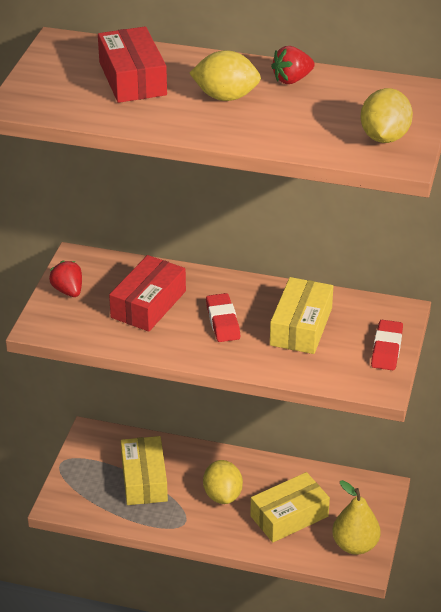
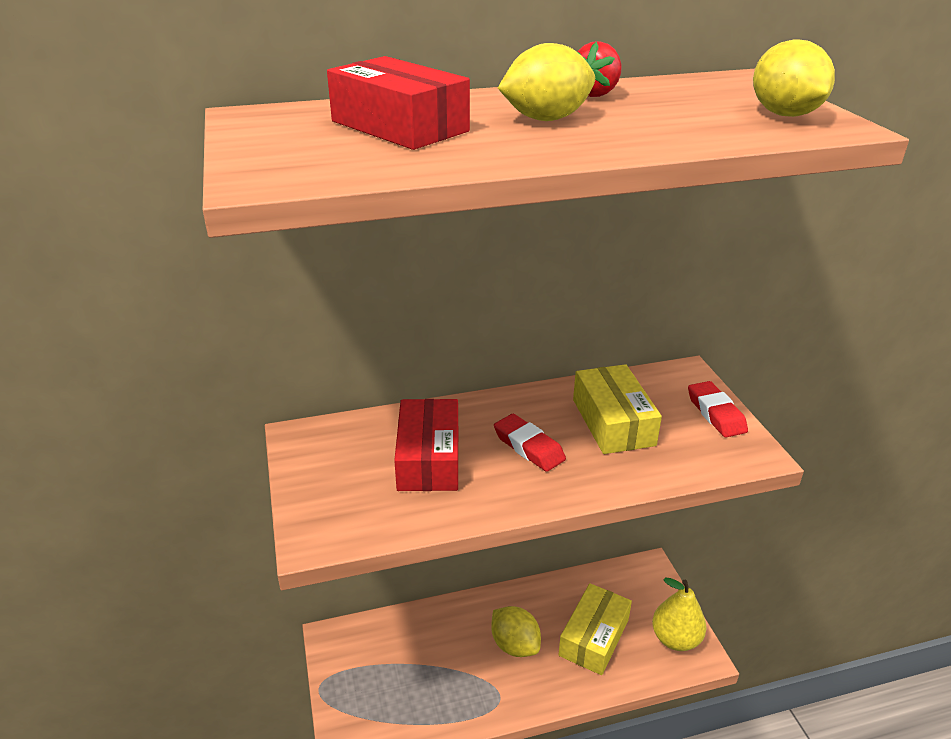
camera: 30 degrees left, 5 degrees down
(68, 291) = (317, 478): red strawberry -> none
(144, 479) = (423, 666): yellow box -> none

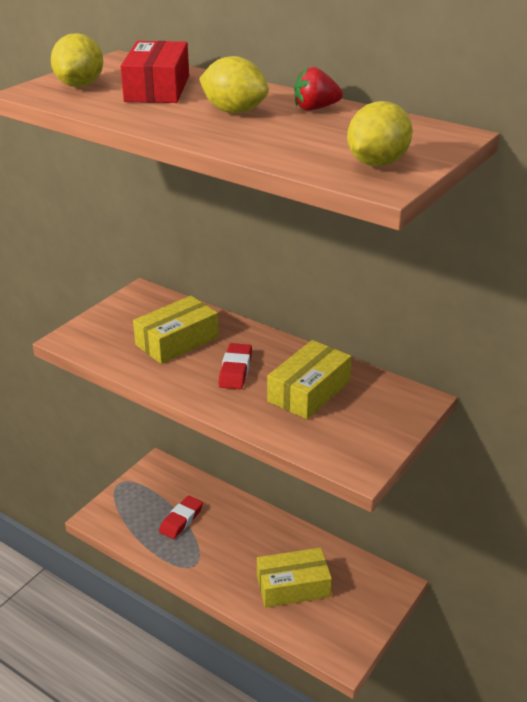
camera: 50 degrees right, 0 degrees up
(429, 458) = (177, 341): red box -> yellow box
(515, 645) = (241, 549): yellow lemon -> yellow lemon (80, 85)
(675, 639) = (343, 634): yellow pear -> none
(716, 413) = (385, 432): red eraser -> red eraser (181, 520)

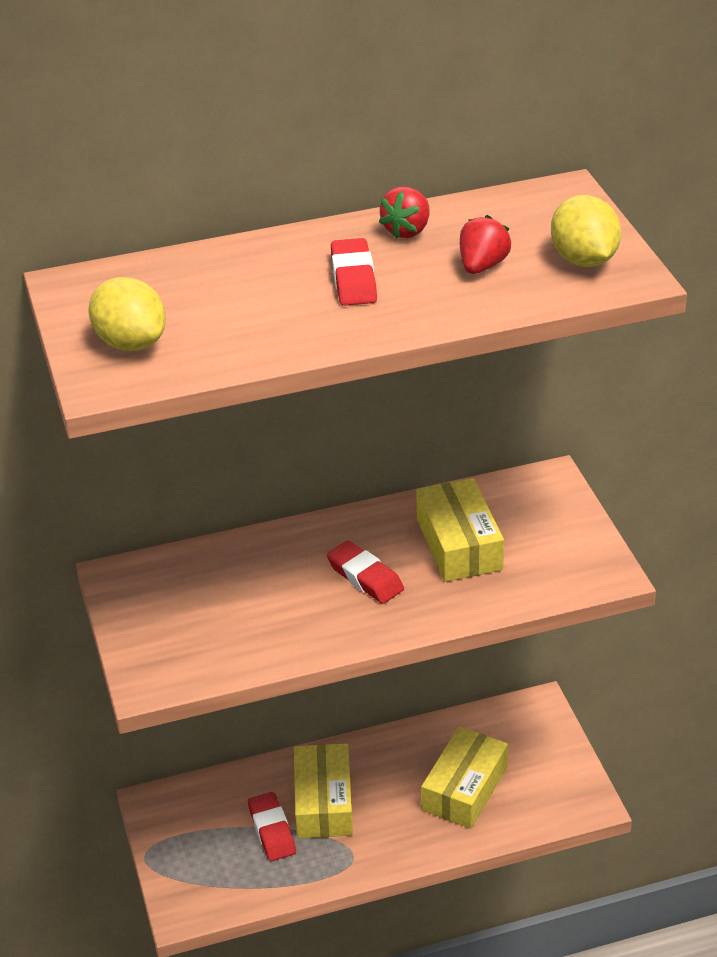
camera: 50 degrees left, 5 degrees up
(157, 88) = (215, 297): red box -> none
(177, 341) = (258, 595): yellow box -> yellow box (324, 802)
(234, 111) = (353, 278): yellow lemon -> red eraser
(311, 138) = (482, 266): none -> red strawberry

